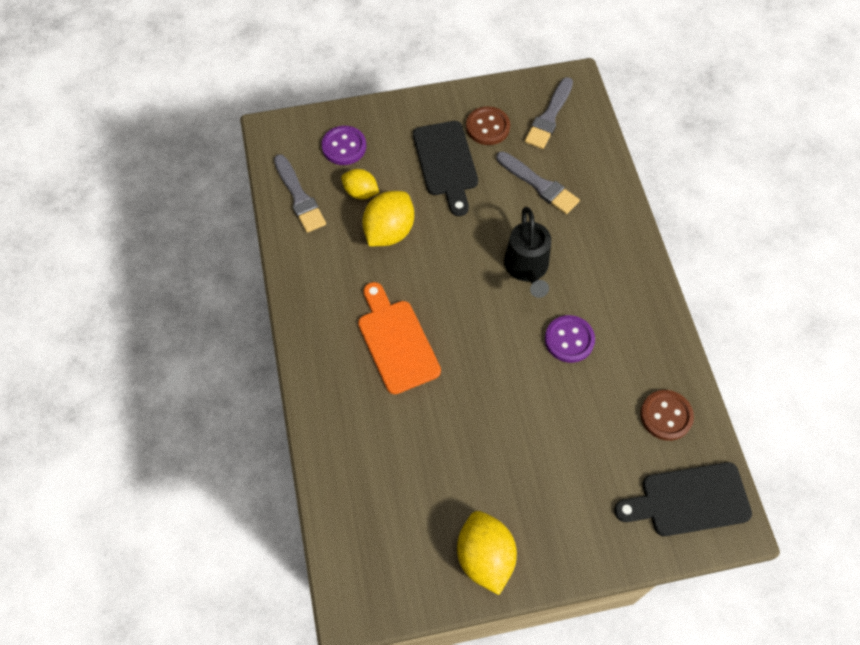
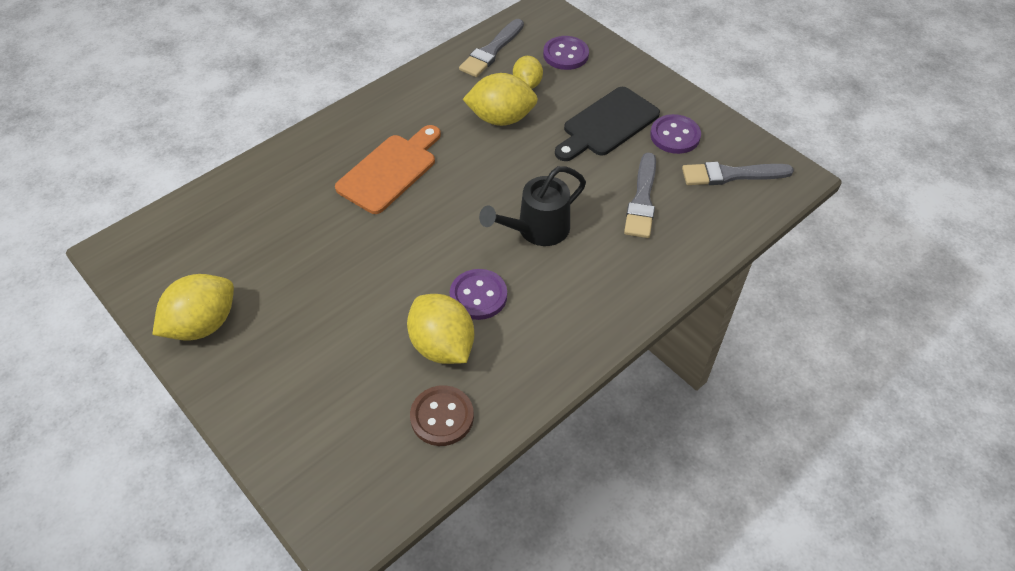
camera: 60 degrees right, 10 degrees down
(487, 127) = (675, 136): brown button -> purple button
(603, 386) = (442, 345): none -> yellow lemon
(689, 500) = (351, 478): black cutting board -> none

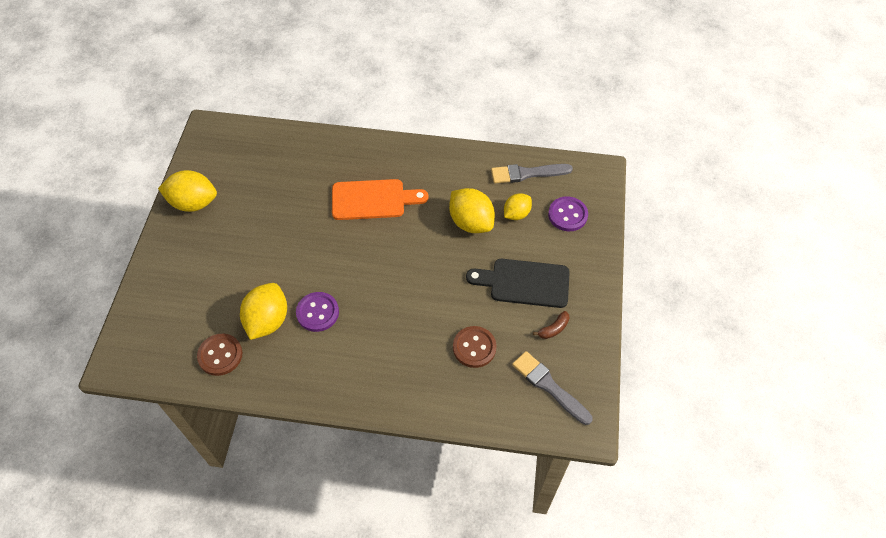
camera: 50 degrees right, 5 degrees up
(536, 230) = (394, 307): black watering can -> none
(642, 200) = (474, 347): grey brush -> brown button
(675, 136) = (553, 329): purple button -> brown banana

